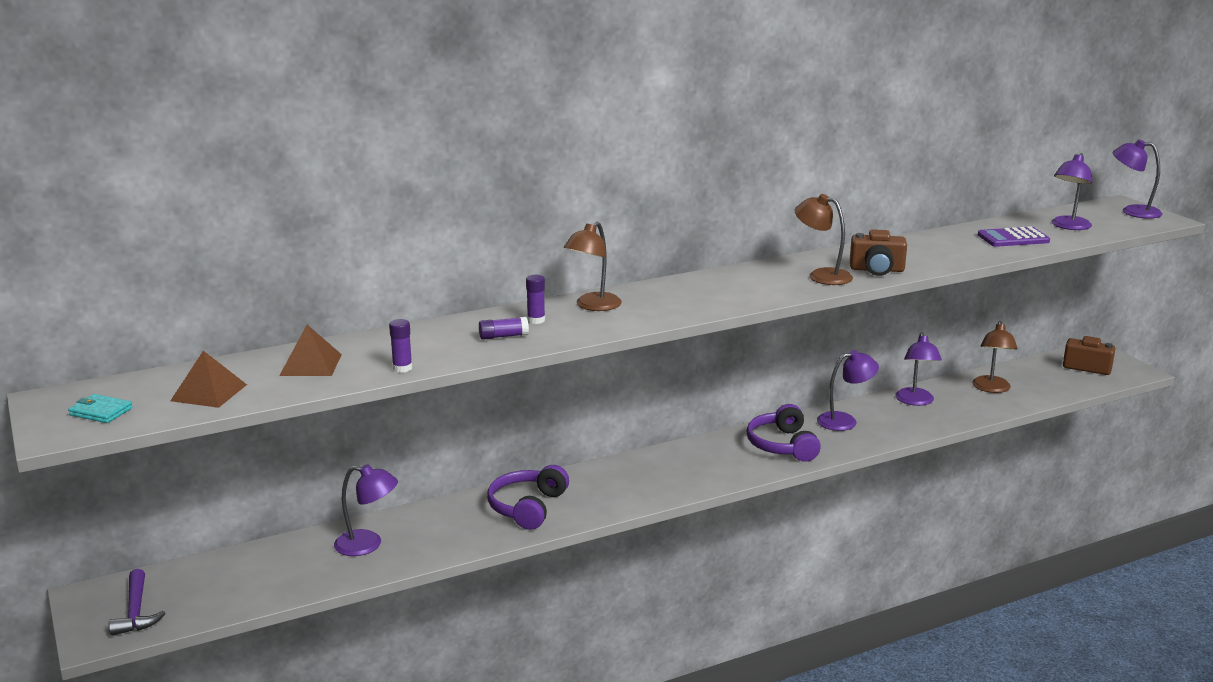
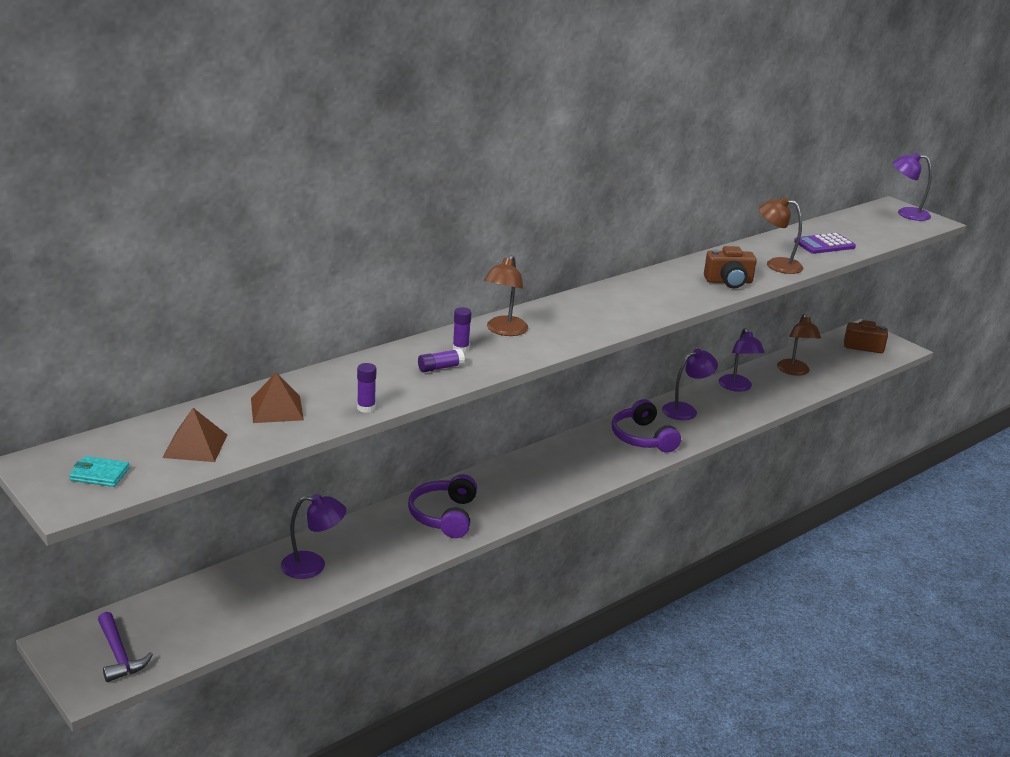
camera: 15 degrees left, 5 degrees up
(821, 275) = (685, 289): brown lamp -> brown lamp (776, 265)
(1068, 226) = (863, 231): purple lamp -> none

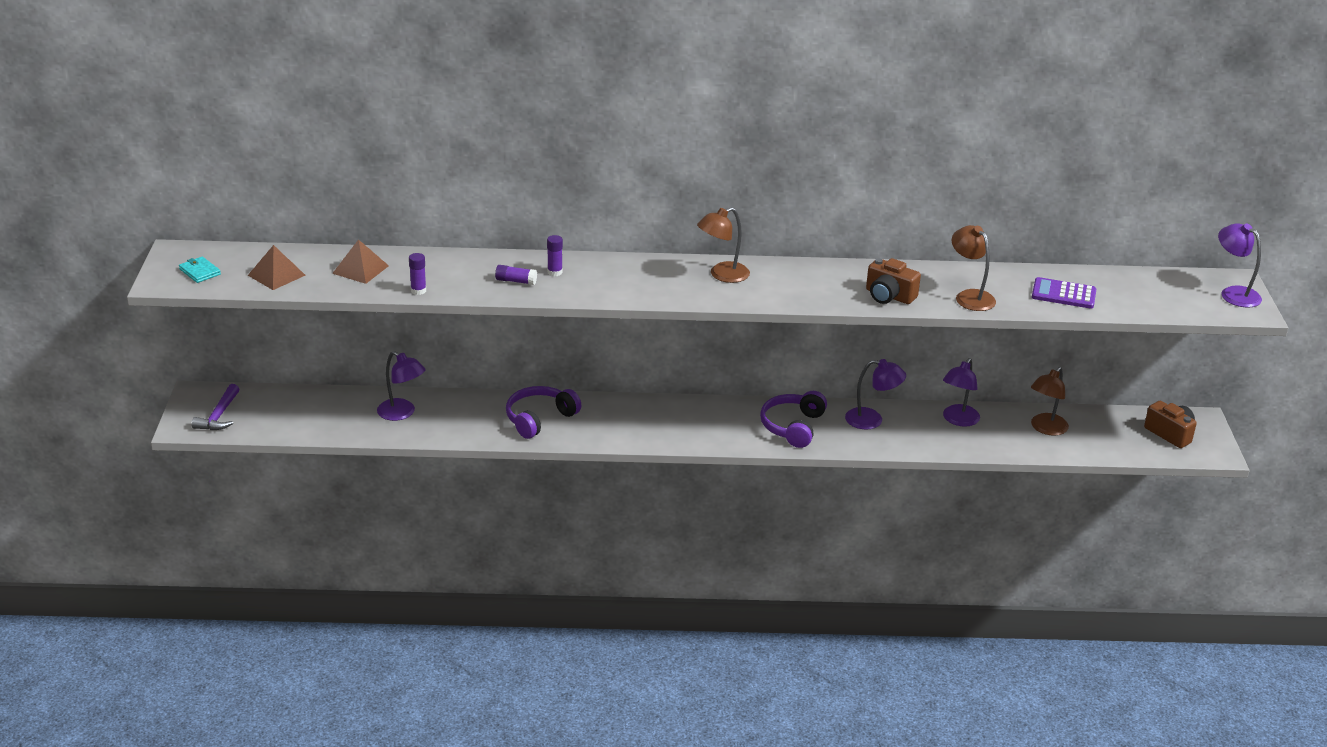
camera: 40 degrees right, 5 degrees up
(504, 331) = (611, 270): brown lamp -> brown lamp (722, 275)

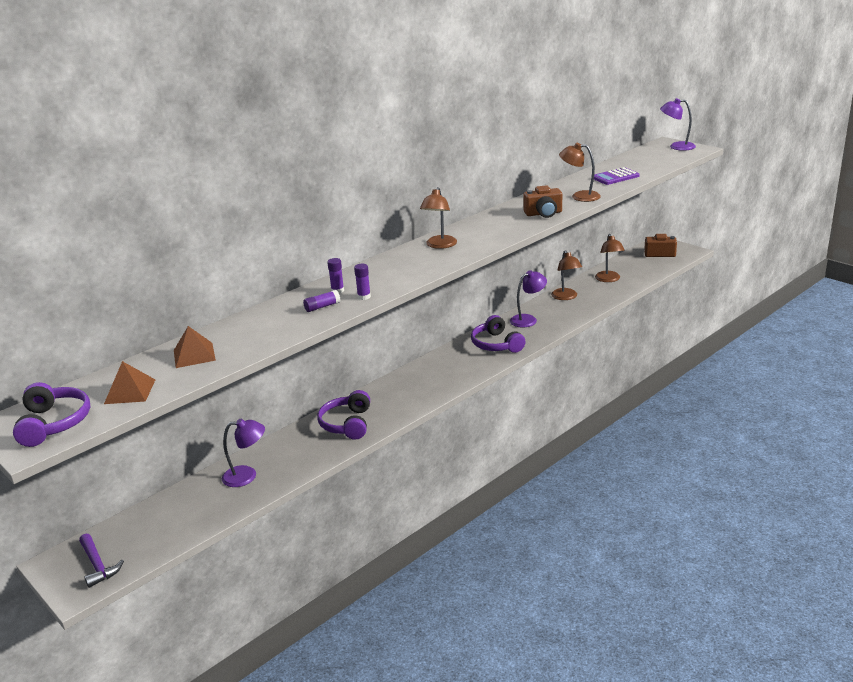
camera: 40 degrees left, 5 degrees down
(200, 272) = (54, 423): turquoise wallet -> purple headphones
(418, 291) = (264, 344): purple glue stick -> purple glue stick (364, 297)
(958, 420) = (566, 297): purple lamp -> brown lamp

